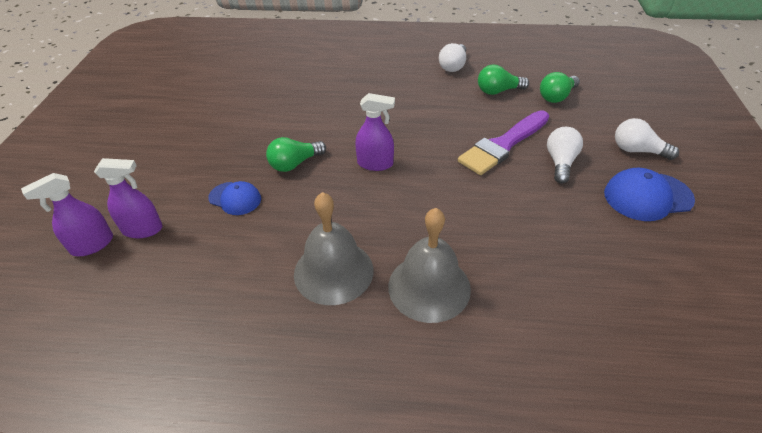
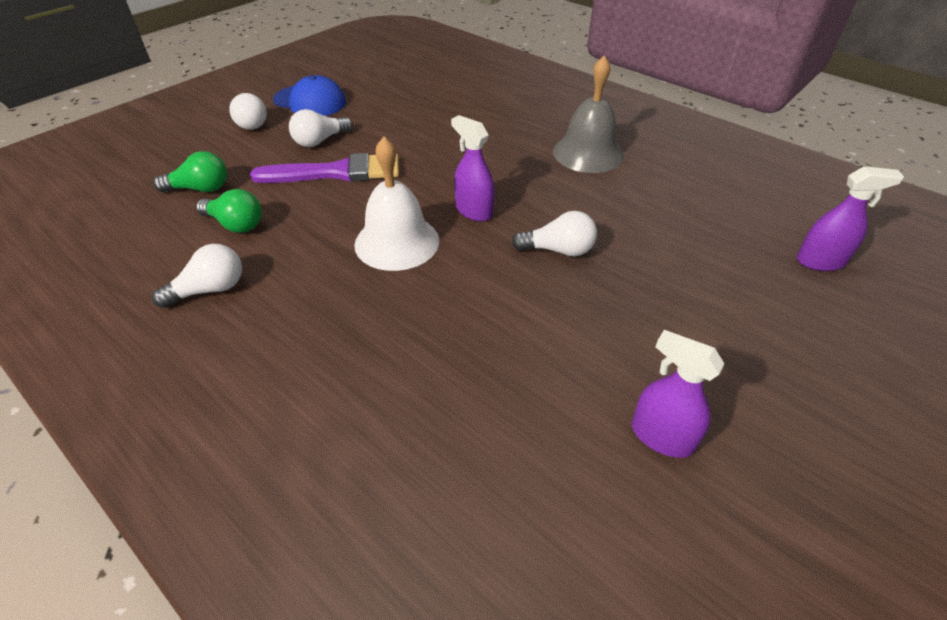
camera: 145 degrees left, 0 degrees up
(143, 229) = (760, 254): purple spray bottle -> purple spray bottle (661, 436)
(235, 198) = (647, 242): blue cap -> none
(294, 164) = (558, 250): green light bulb -> white light bulb
(398, 123) = (397, 242): none -> white bell
(429, 287) = (527, 122): grey bell -> none

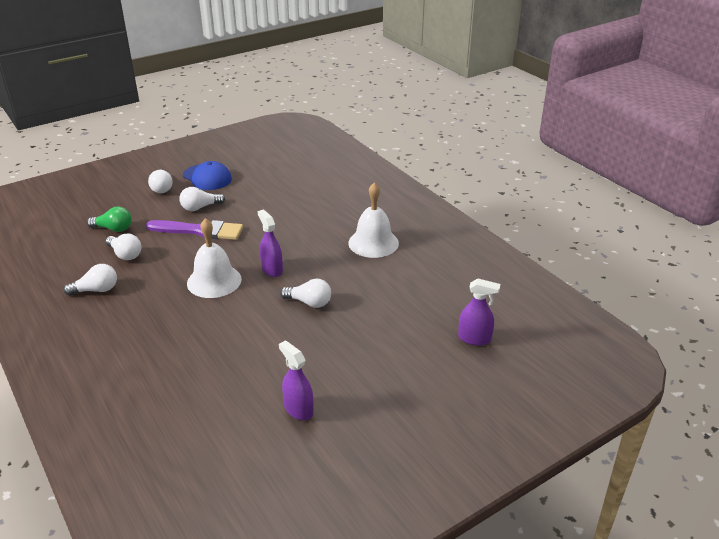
camera: 15 degrees right, 10 degrees down
(236, 224) = (125, 254): green light bulb -> white light bulb
(588, 153) = (373, 243): grey bell -> white bell

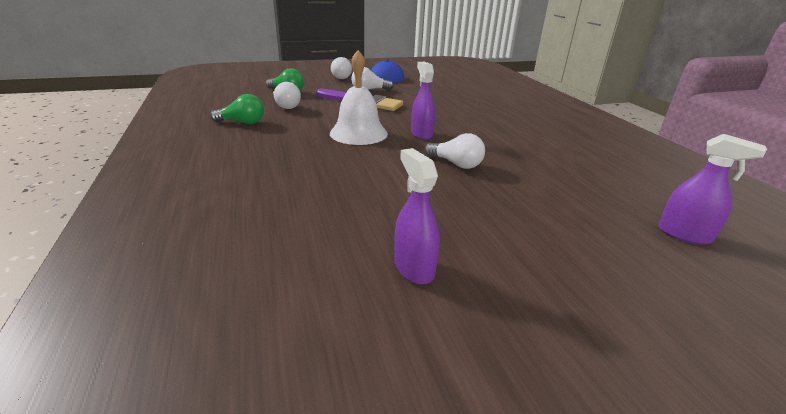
camera: 15 degrees right, 5 degrees down
(96, 290) = (242, 122): white light bulb -> green light bulb
(373, 243) = (535, 132): white bell -> none

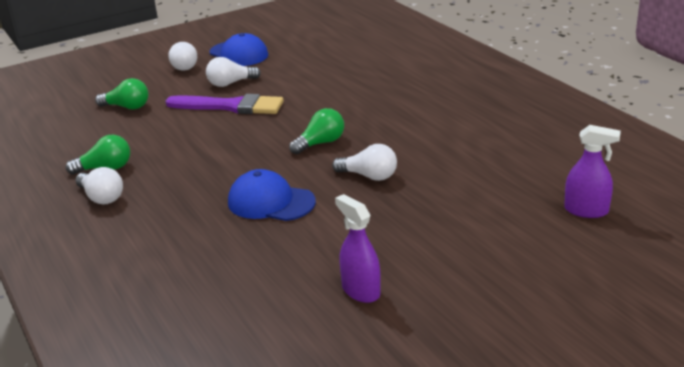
camera: 10 degrees left, 0 degrees up
(286, 106) = (141, 132): white light bulb -> white light bulb (101, 197)
(358, 133) = (249, 156): white bell -> none
(359, 168) = (271, 202): none -> blue cap
(421, 134) = (320, 143): purple spray bottle -> green light bulb

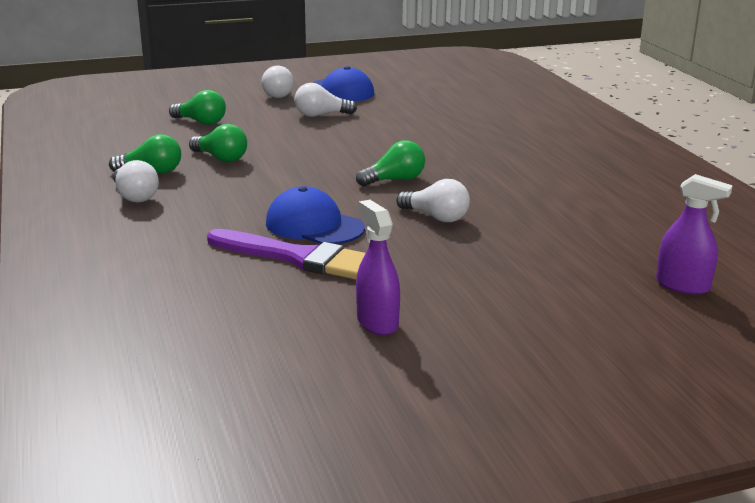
camera: 10 degrees right, 5 degrees down
(161, 144) = (221, 158): none -> green light bulb
(230, 106) = (311, 135): purple brush -> purple brush (297, 257)

